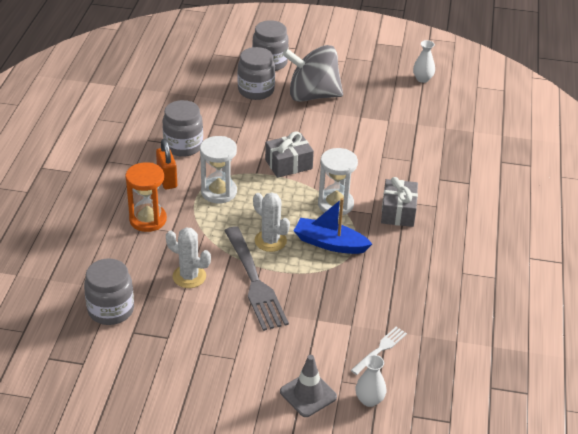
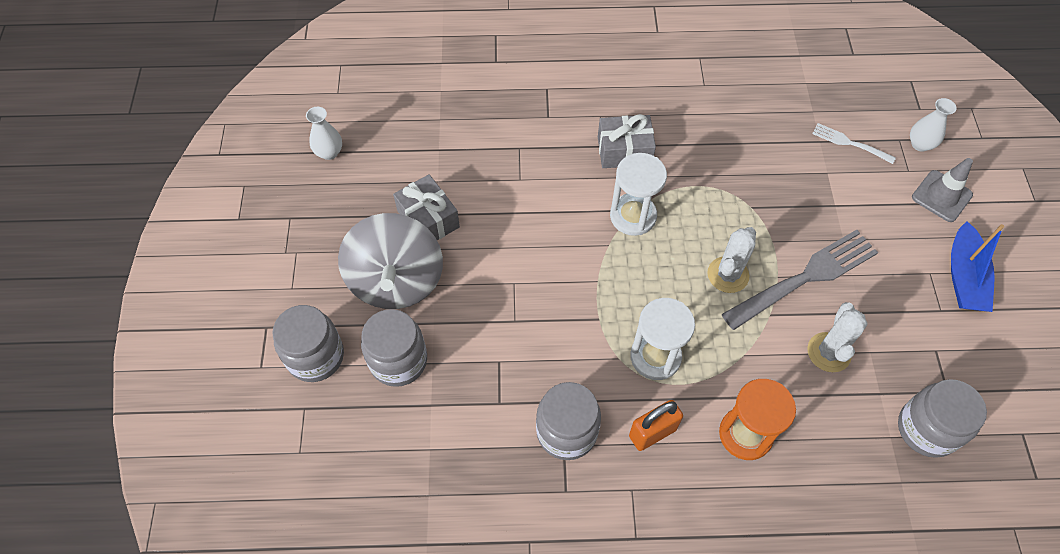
camera: 100 degrees left, 20 degrees up
(288, 164) = (568, 282): grey gift -> grey gift (428, 219)
(330, 243) = (707, 211): blue boat -> blue boat (964, 277)

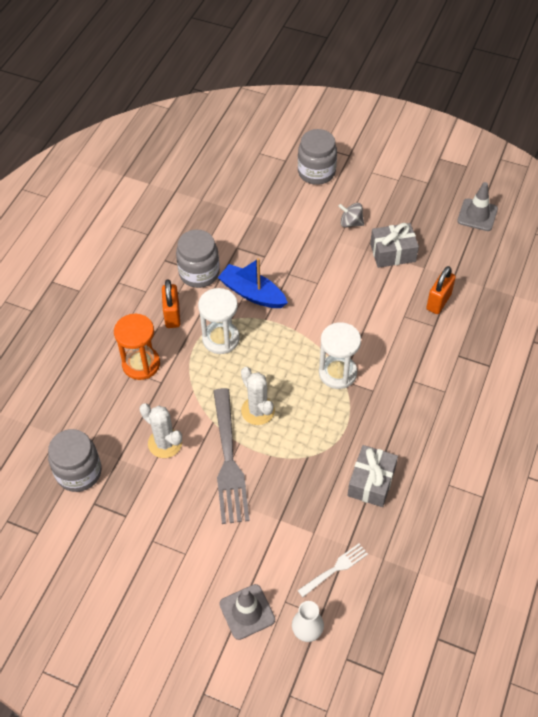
camera: 115 degrees right, 5 degrees down
(329, 152) = (477, 215): white vase -> grey traffic cone
(396, 281) = (351, 223): grey spinning top -> grey spinning top, size x0.41
(398, 361) = (292, 208): grey jar -> none
(483, 153) = (438, 302): none -> orange padlock
(624, 151) = (401, 393): grey gift -> grey gift (371, 482)
(964, 277) = (168, 577): blue boat -> blue boat (252, 293)

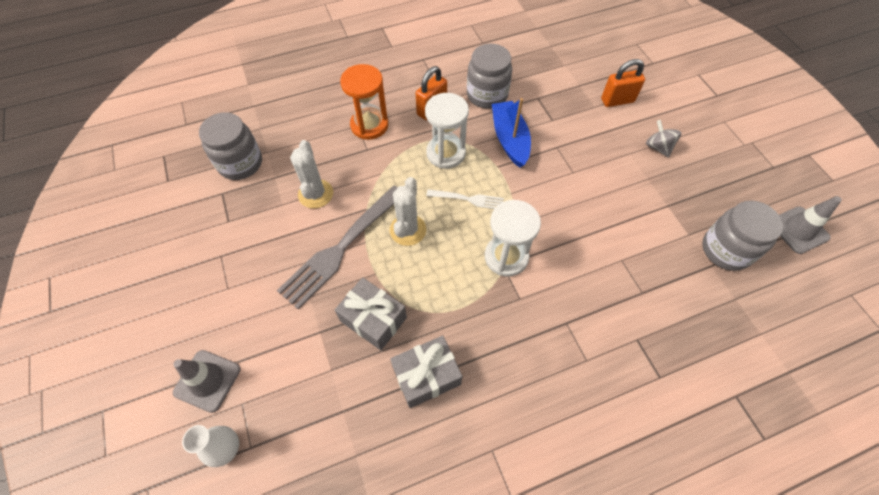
camera: 45 degrees right, 5 degrees up
(316, 172) = (671, 88): grey jar -> grey jar (726, 250)
(334, 569) = (308, 420): white fork -> white fork (467, 199)
(393, 253) = (671, 199): grey gift -> grey gift (373, 319)
(438, 302) = (670, 275): orange padlock -> orange padlock (617, 100)

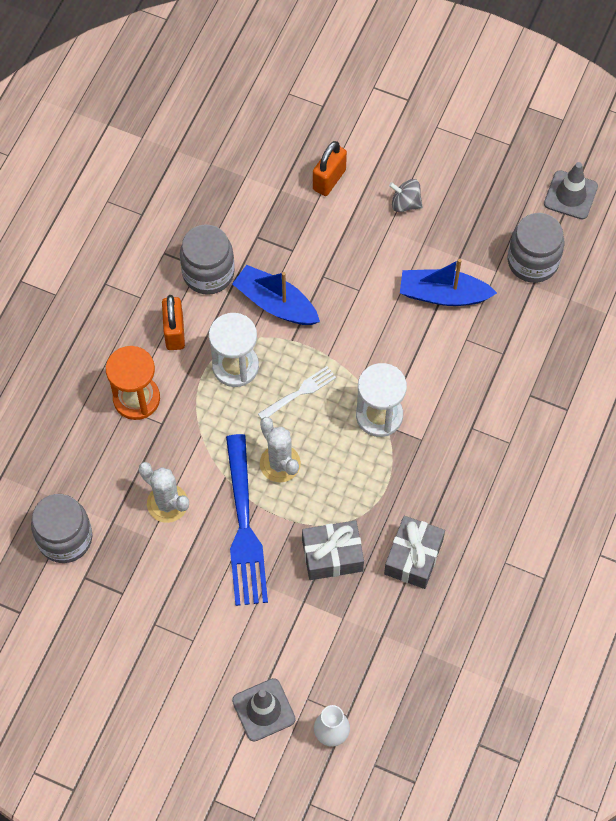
camera: 45 degrees left, 5 degrees up
(342, 247) = (243, 525): grey fork -> blue fork
(632, 219) = (443, 295): none -> blue boat

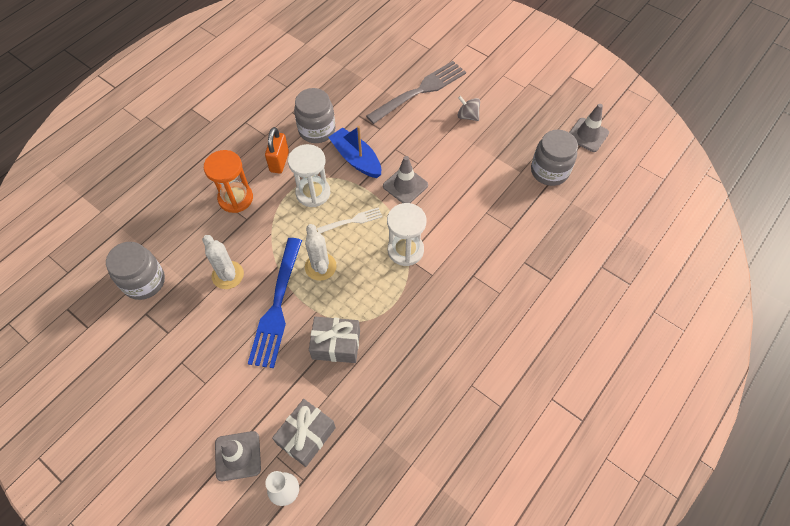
camera: 15 degrees right, 5 degrees down
(329, 180) = (419, 91): orange padlock -> grey fork
(352, 327) = (405, 185): none -> grey traffic cone
(413, 557) = (399, 362): grey gift -> grey gift (306, 436)
(443, 295) = (477, 179): blue boat -> none

